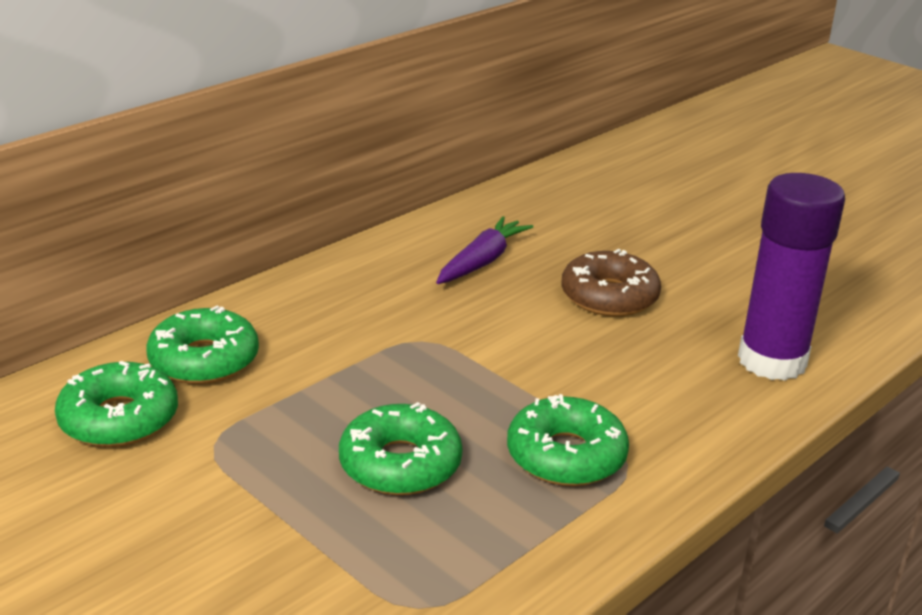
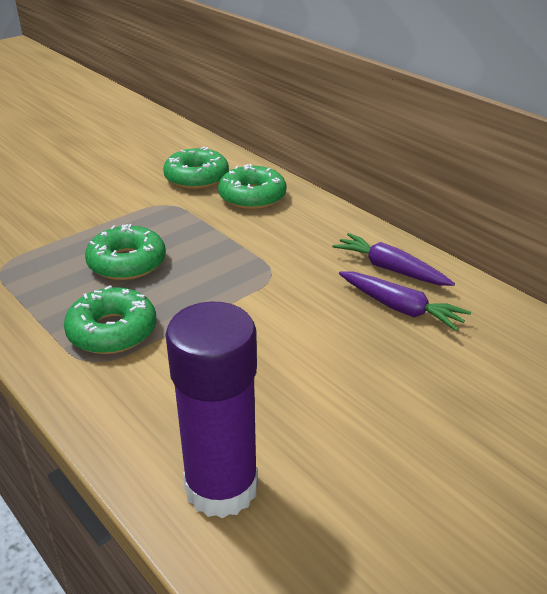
camera: 95 degrees right, 5 degrees up
(406, 262) = (390, 269): none -> purple carrot
(609, 296) = (345, 381): brown donut -> none

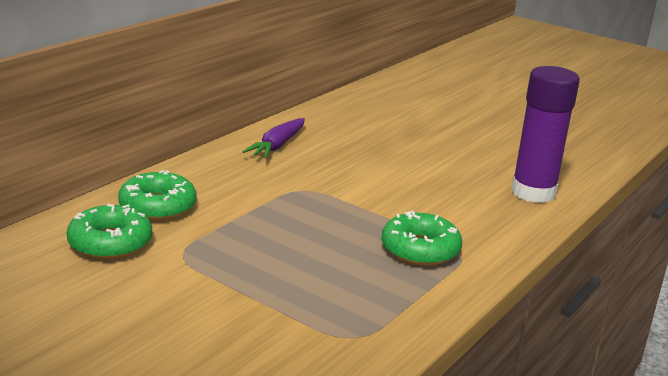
camera: 105 degrees left, 10 degrees down
(127, 263) = (313, 259): green donut -> none
(400, 308) = (328, 144): purple carrot -> none

